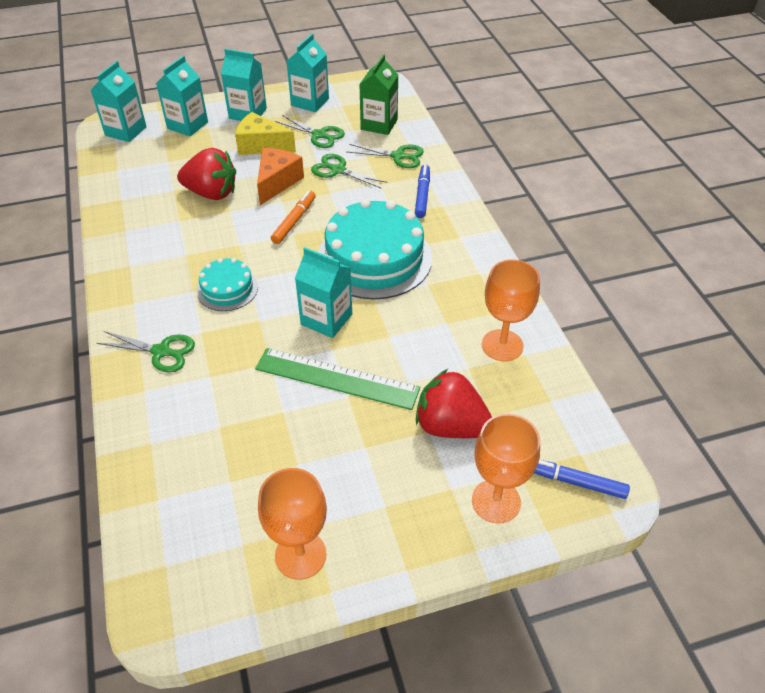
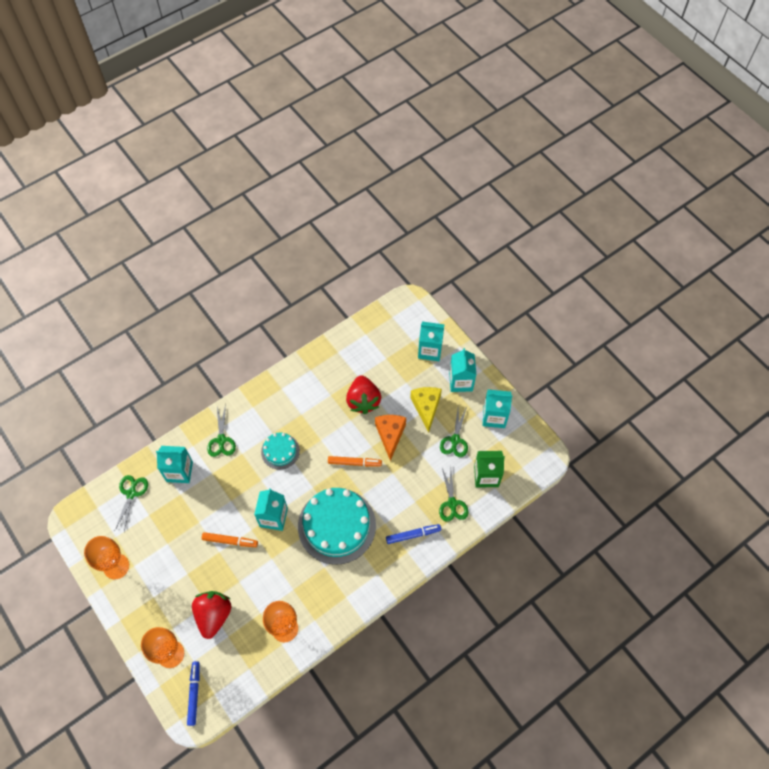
camera: 70 degrees right, 15 degrees up
(126, 131) = (407, 317): turquoise carton -> turquoise carton (179, 471)
(277, 182) = (390, 435): orange cheese -> orange cheese turned 90 degrees counterclockwise
(337, 378) = (230, 541): green ruler -> orange marker
(338, 170) = (419, 469): green scissors -> green scissors (131, 493)

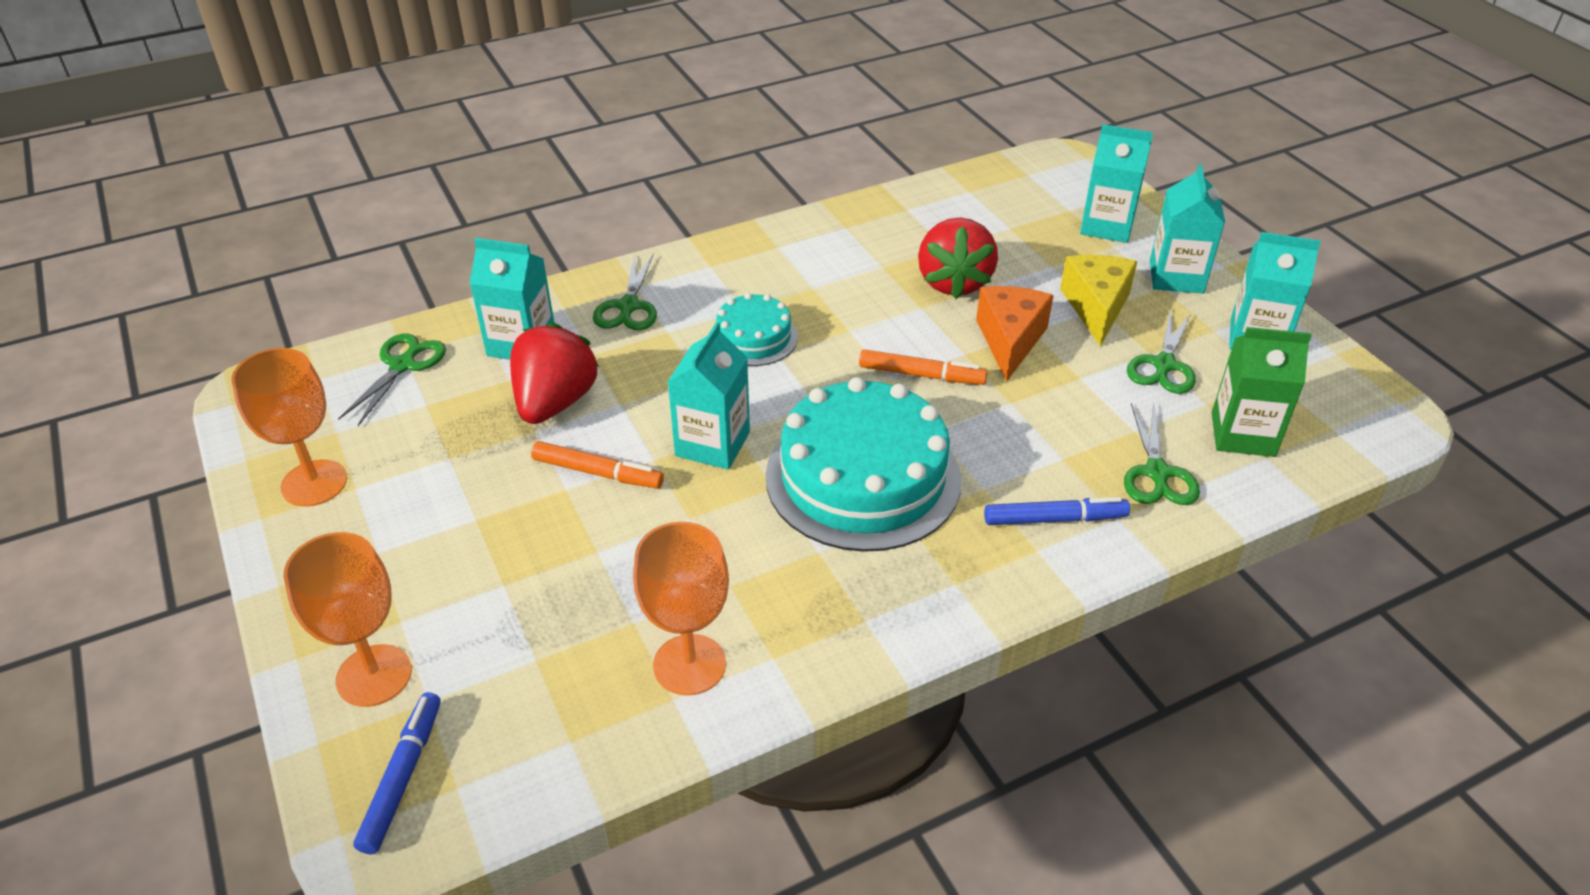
camera: 10 degrees right, 20 degrees down
(214, 615) = (513, 610): red strawberry -> red strawberry (555, 402)

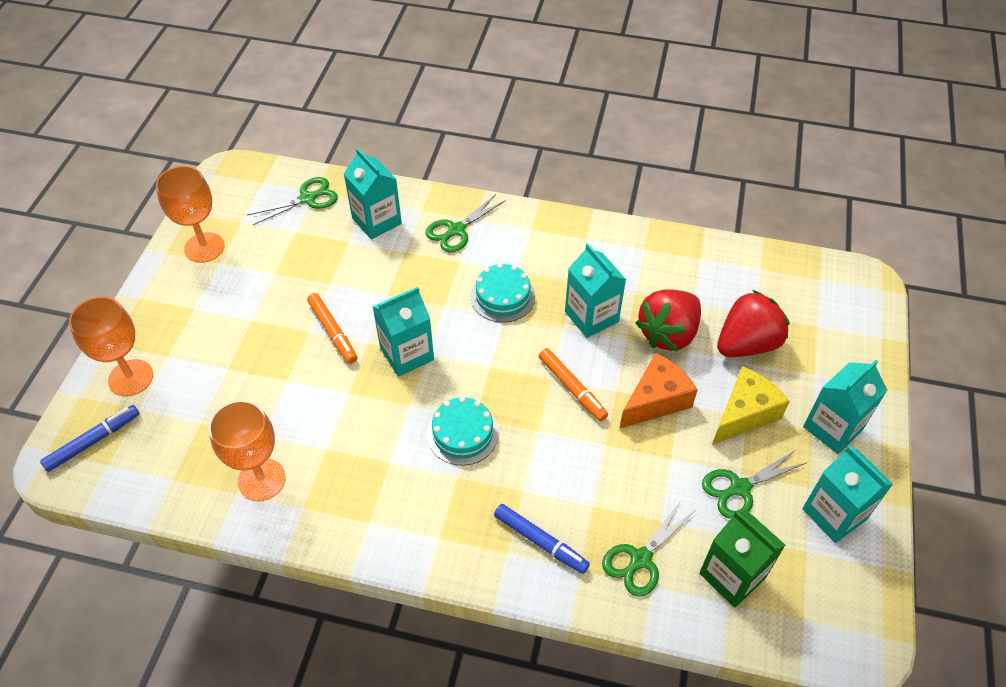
camera: 40 degrees right, 10 degrees up
(555, 402) = (356, 272): red strawberry -> red strawberry (746, 344)
(863, 477) = (463, 433): turquoise cake -> turquoise cake, size x0.51
(1107, 226) = (829, 356): turquoise carton -> turquoise carton (591, 316)

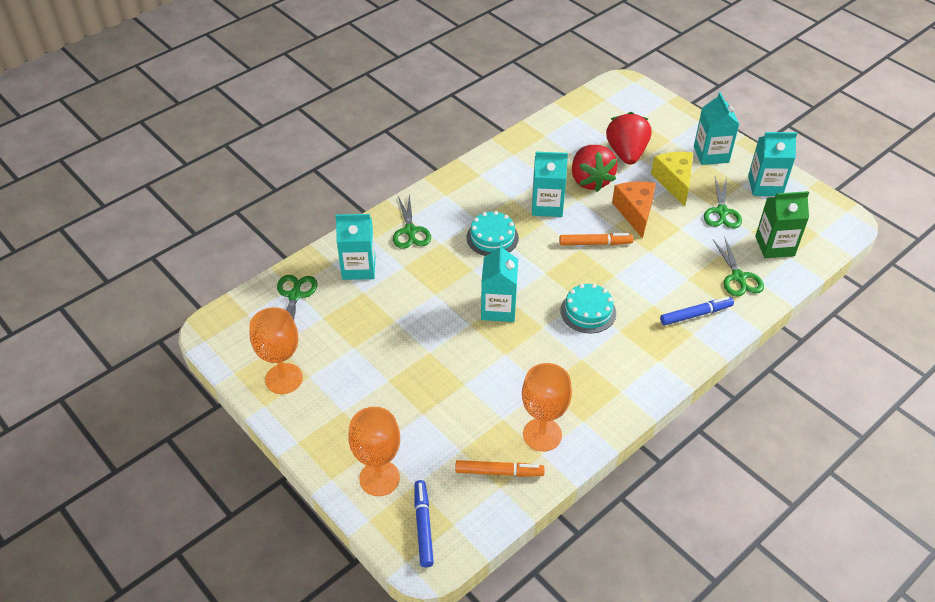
camera: 55 degrees left, 5 degrees down
(333, 331) = (442, 338): orange marker -> orange marker (499, 472)

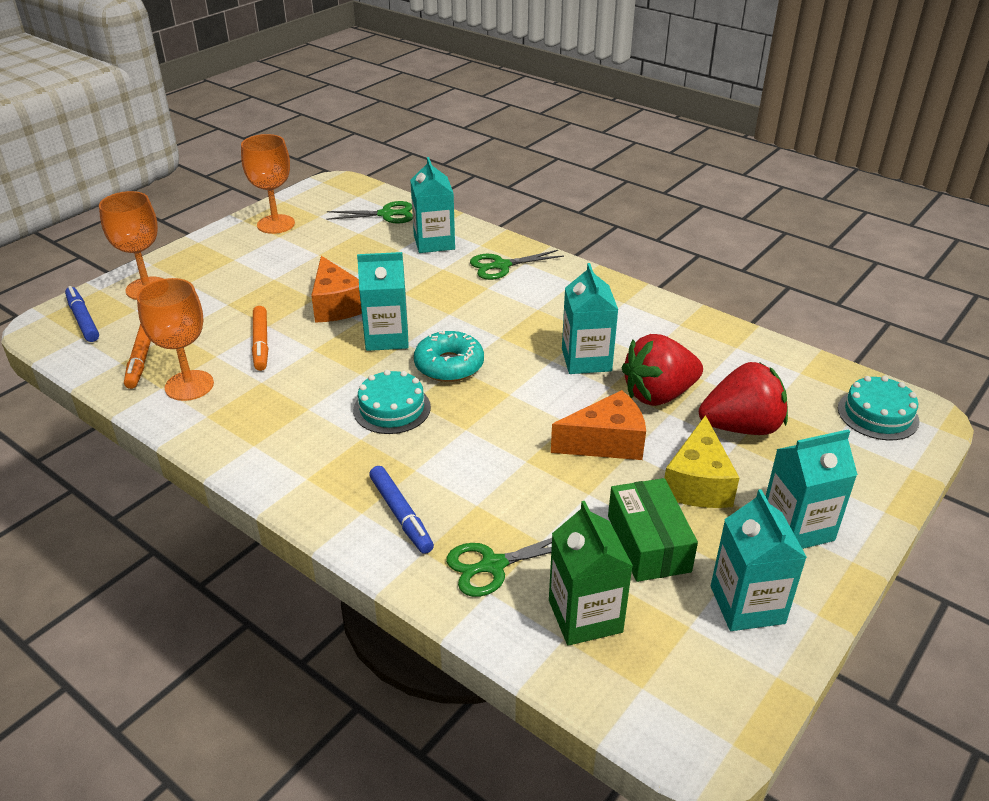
camera: 80 degrees right, 10 degrees down
(423, 526) = (83, 319): blue marker -> blue marker turned 105 degrees counterclockwise
(444, 337) = (336, 305): none -> orange cheese
(492, 237) = (509, 322): turquoise cake -> turquoise cake (877, 414)
(541, 276) = (449, 365): none -> turquoise donut
(595, 243) = (525, 407): orange marker -> orange marker (261, 343)
(674, 182) = (698, 483): yellow cheese -> yellow cheese turned 120 degrees clockwise
(722, 212) = (648, 543): green scissors -> green box

